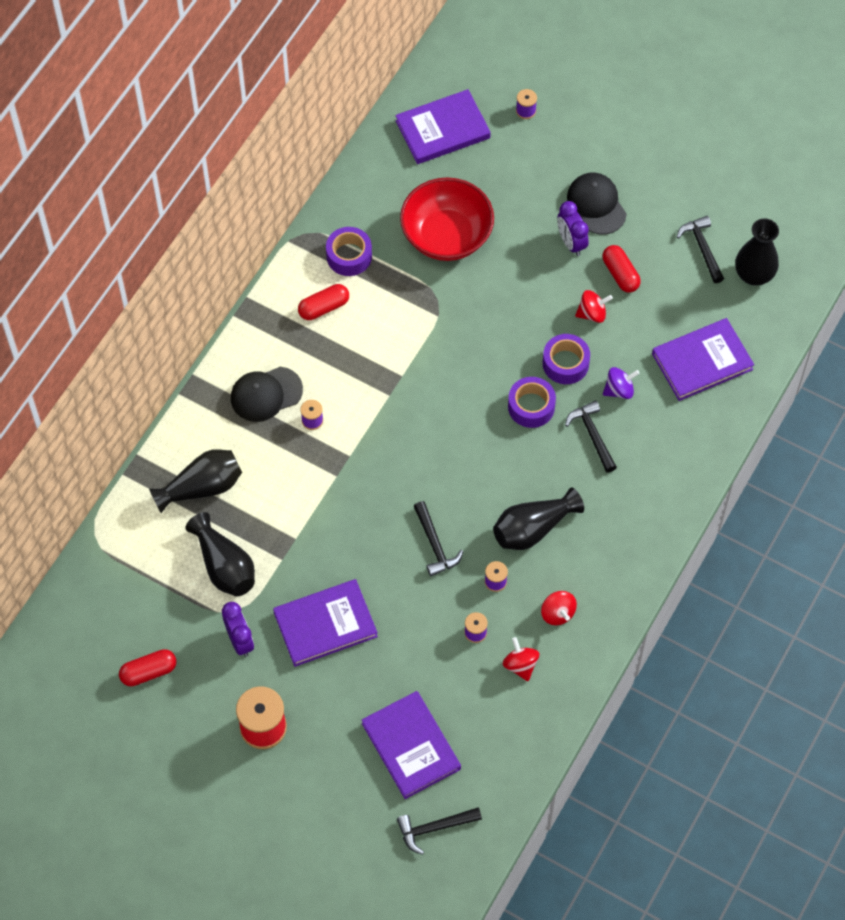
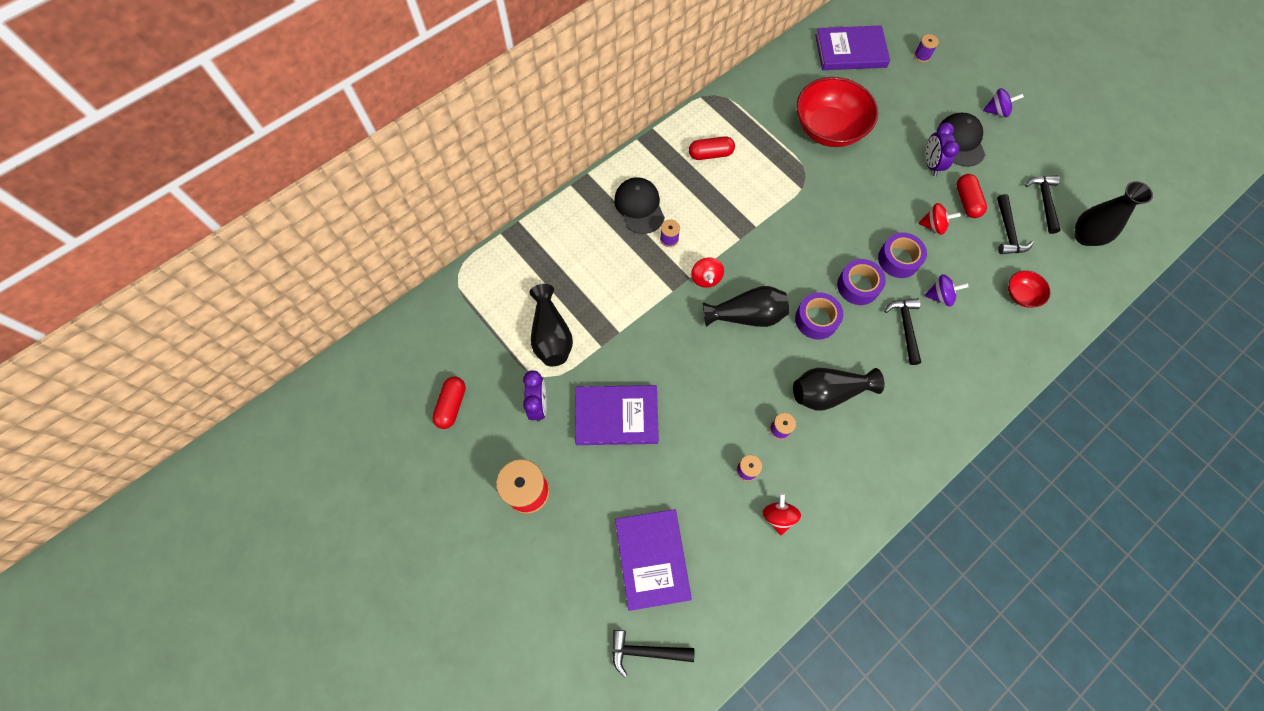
camera: 20 degrees right, 5 degrees up
(148, 672) = (451, 405): red capsule -> red capsule turned 75 degrees counterclockwise
(202, 487) = (559, 264): black vase -> black vase (746, 316)
(266, 394) = (639, 206): black cap -> black cap turned 75 degrees clockwise
(349, 256) = (744, 122): purple tape -> purple tape (816, 319)
(435, 545) = (736, 378): black hammer -> black hammer (1008, 232)
(557, 613) = (827, 479): red spinning top -> red spinning top (706, 278)
(626, 155) = (996, 111): none -> purple spinning top
(702, 361) = (1021, 295): purple book -> red bowl

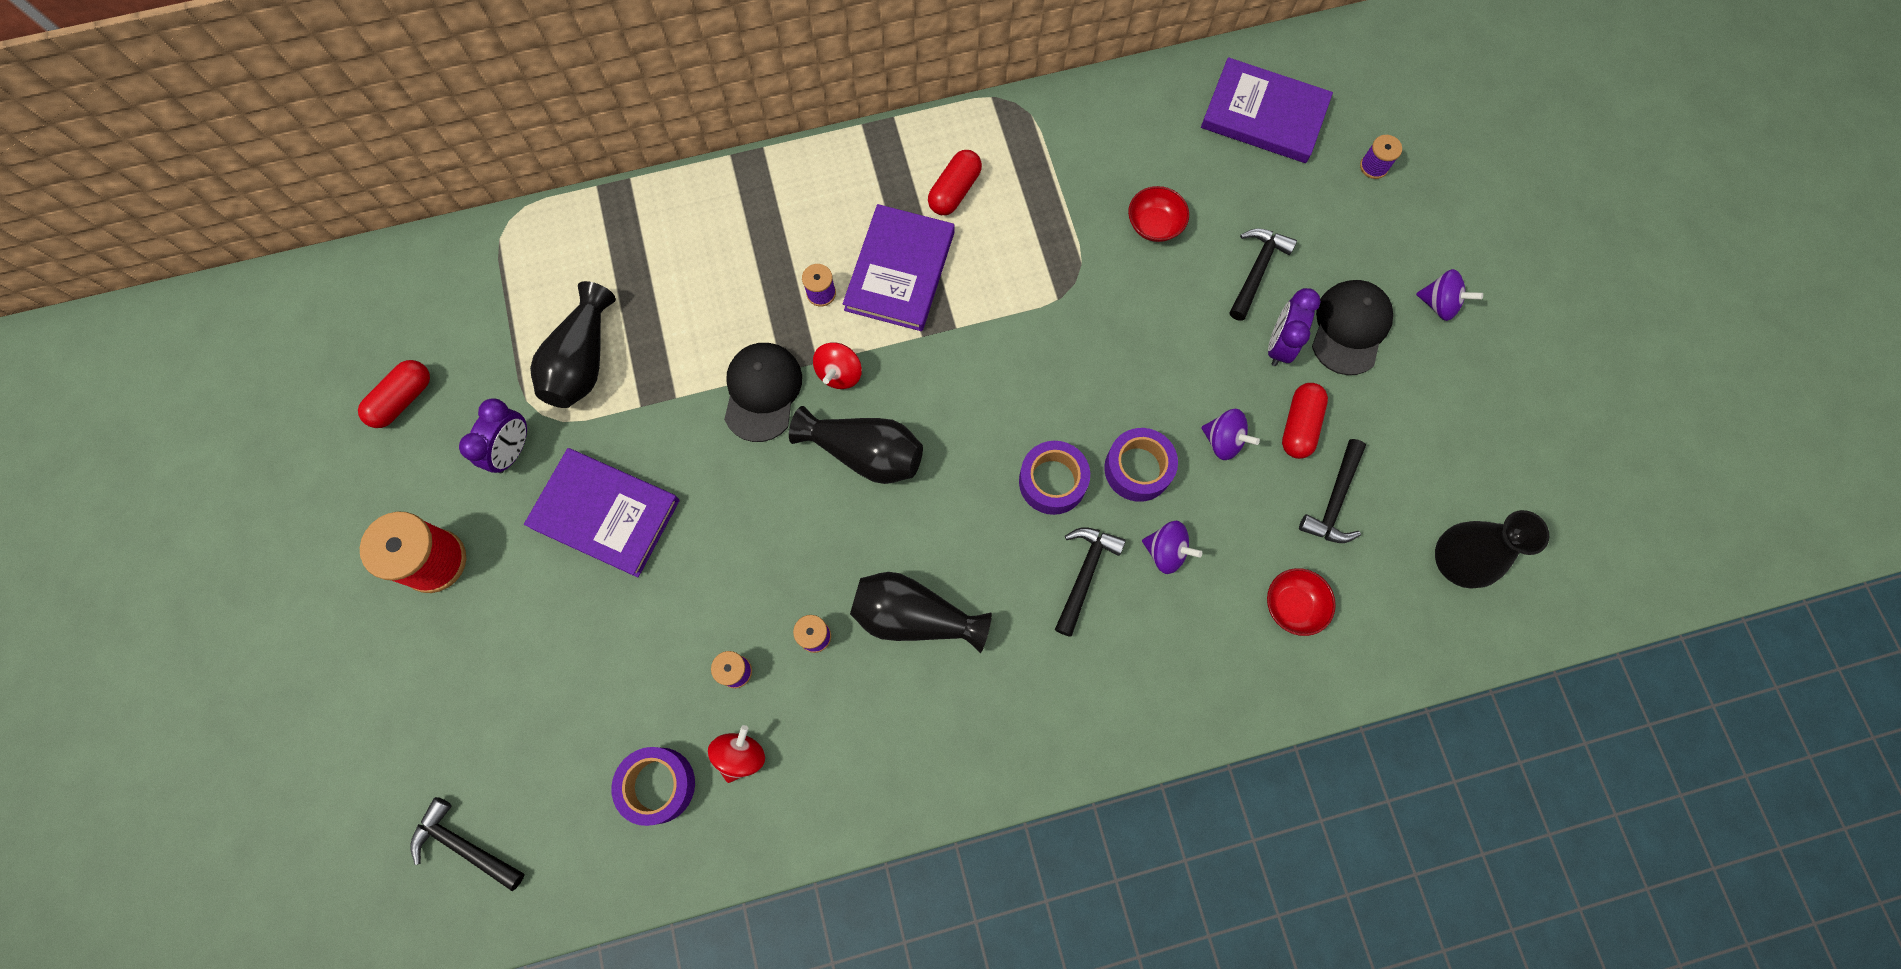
camera: 25 degrees right, 5 degrees up
(639, 206) = (807, 227): black cap -> black cap (762, 392)
(652, 559) = (541, 730): purple book -> purple book (900, 271)
(710, 154) = (954, 191): red capsule -> red capsule turned 75 degrees counterclockwise
(816, 319) = (961, 503): purple tape -> purple tape (658, 785)
(828, 129) = (1154, 224): red bowl -> red bowl, size x0.46
(933, 225) = (1223, 441): red spinning top -> purple spinning top
(1044, 201) = (1423, 478): black hammer -> black hammer (1256, 270)

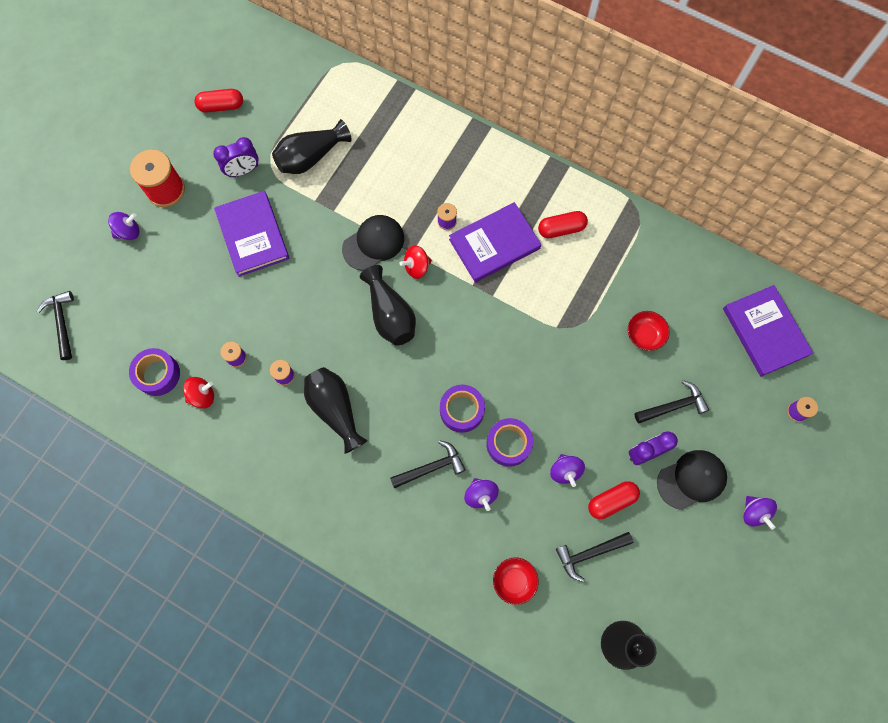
camera: 45 degrees right, 0 degrees up
(437, 655) = (128, 232): none -> purple spinning top

